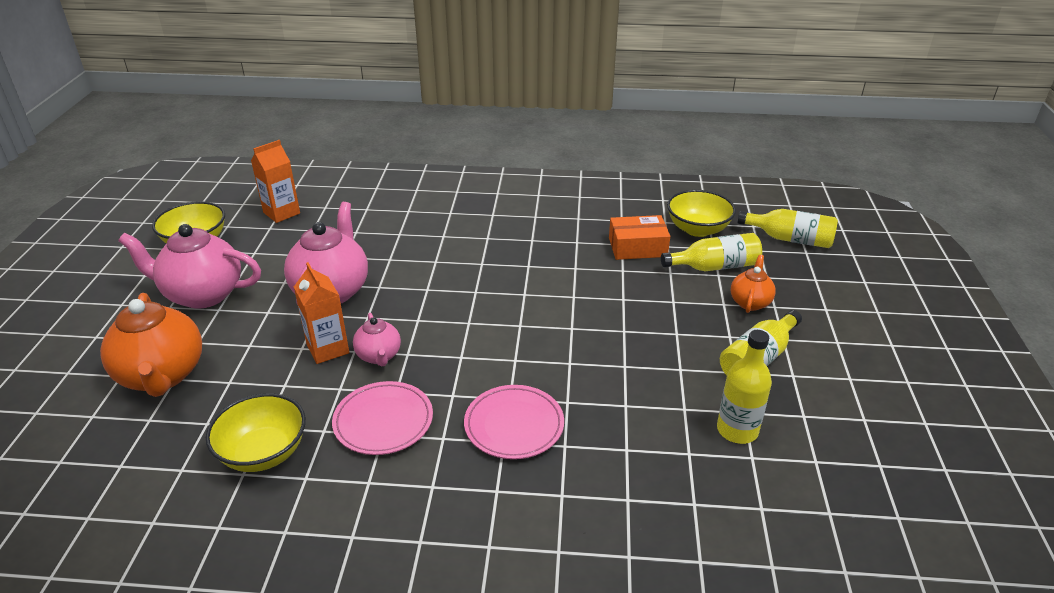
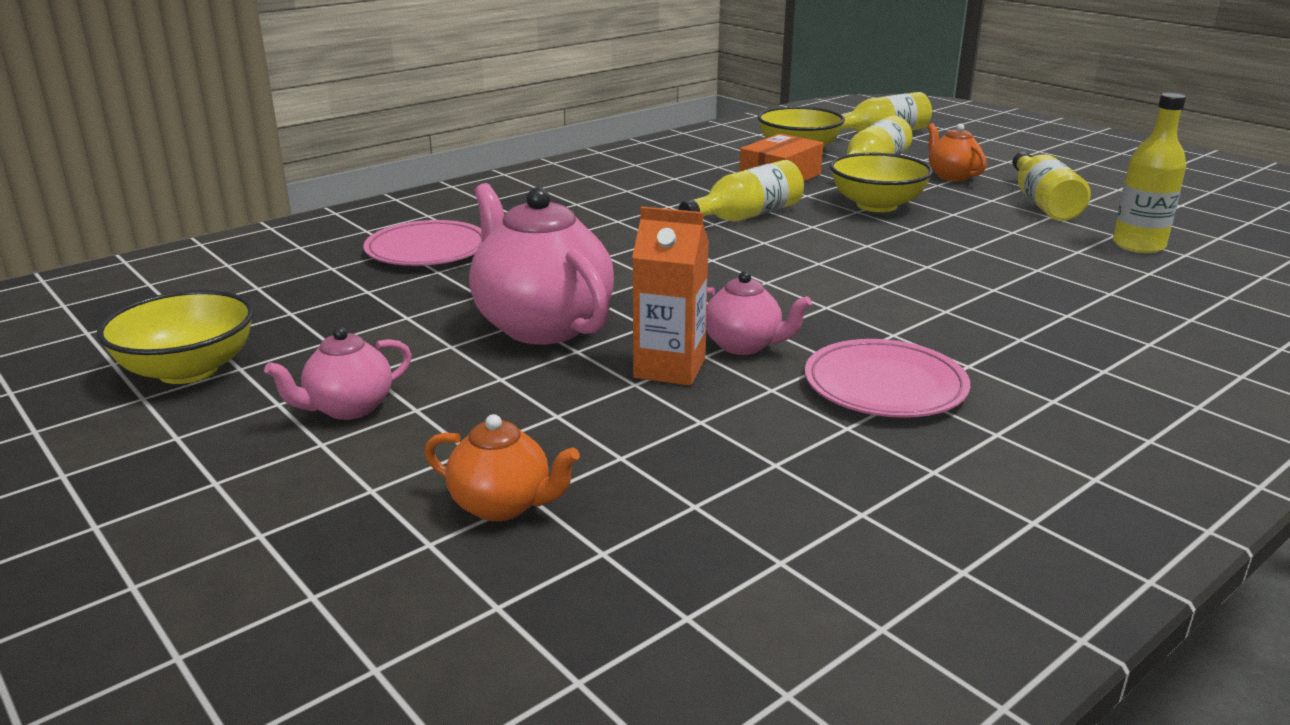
camera: 45 degrees left, 10 degrees down
(162, 376) = (502, 505): orange teapot -> orange teapot, size x0.53
(202, 294) = (348, 408): pink teapot -> pink teapot, size x0.53
(263, 453) = (835, 483): yellow bowl -> yellow bowl (876, 205)
(281, 213) = (273, 294): orange carton -> none
(514, 425) = (997, 324): pink plate -> pink plate (427, 250)
(554, 269) = (746, 216): none -> yellow bottle

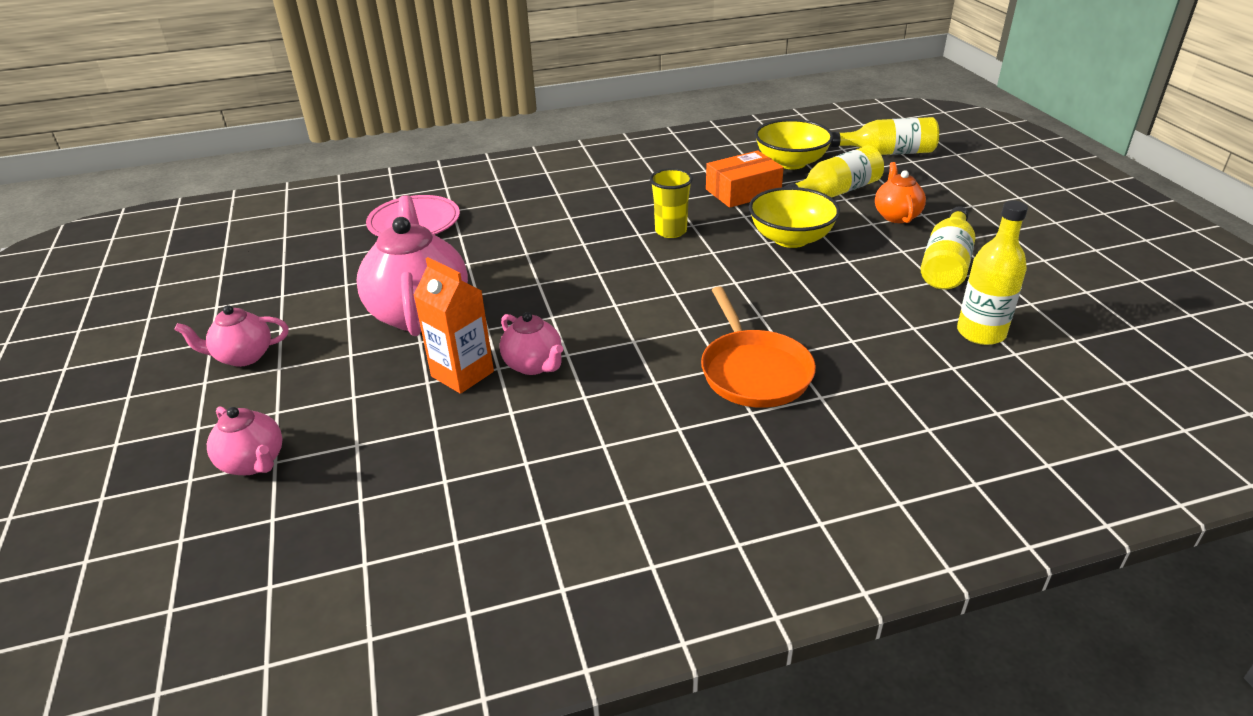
camera: 25 degrees right, 10 degrees up
(188, 370) = (188, 301): yellow bowl -> none
(502, 505) = (253, 463): orange teapot -> pink teapot
(746, 216) = (670, 231): yellow bottle -> yellow cup
(885, 386) = (593, 431): pink plate -> none
(979, 308) = (753, 371): none -> orange pan

